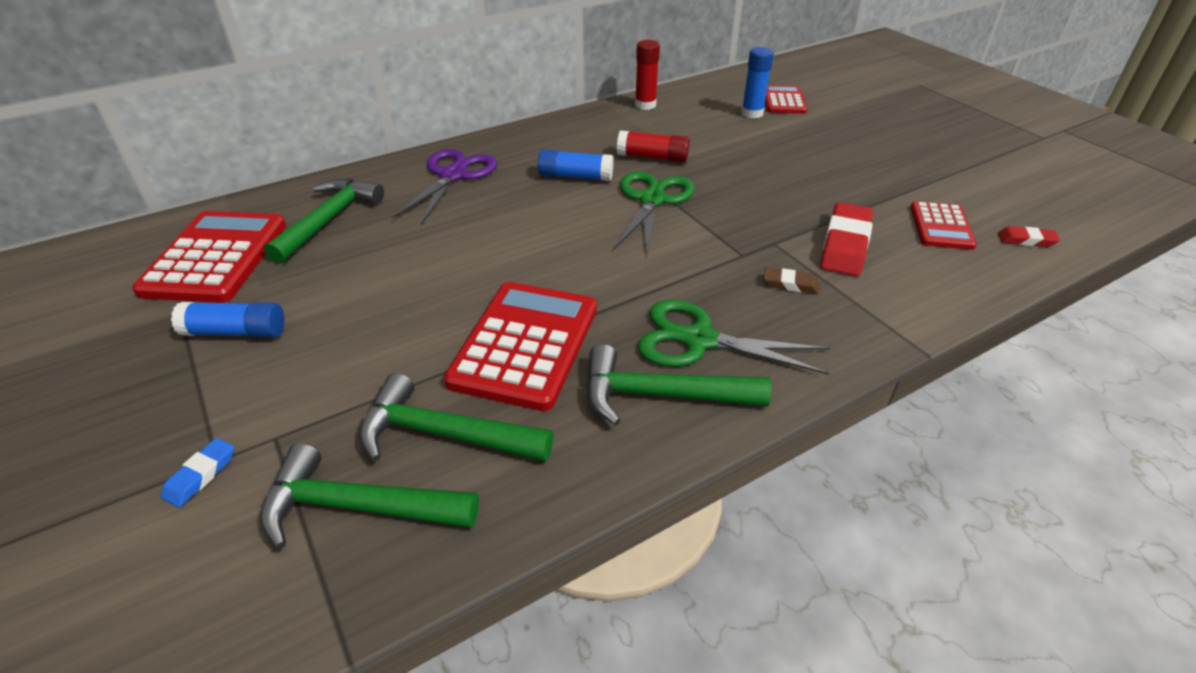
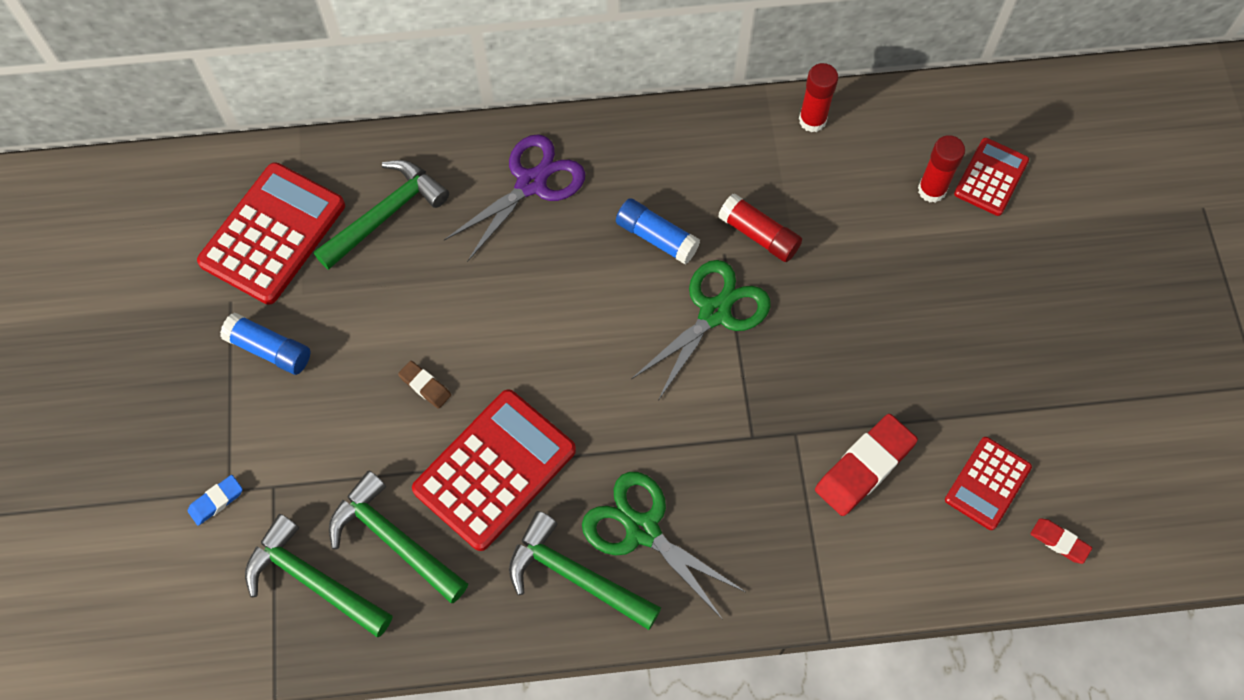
camera: 25 degrees right, 25 degrees up
(752, 113) = (931, 190): blue glue stick -> red glue stick
(790, 284) = (770, 497): brown eraser -> brown eraser (425, 386)

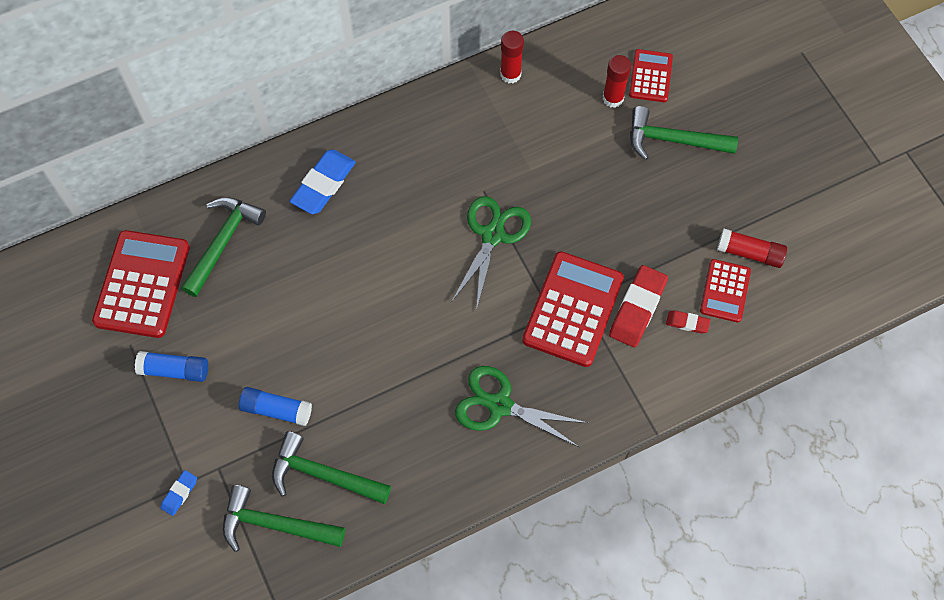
camera: 20 degrees left, 0 degrees up
(425, 386) = (302, 357): brown eraser -> none
(495, 470) = (377, 400): red calculator -> red calculator (573, 309)
(531, 183) = (323, 184): purple scissors -> blue eraser
(575, 576) = (464, 454): green hammer -> green hammer (673, 140)
(656, 237) = (430, 194): blue glue stick -> blue glue stick (276, 410)
(759, 235) = (503, 169): red glue stick -> red glue stick (749, 253)
(1059, 542) = (786, 314): red eraser -> red eraser (687, 323)

